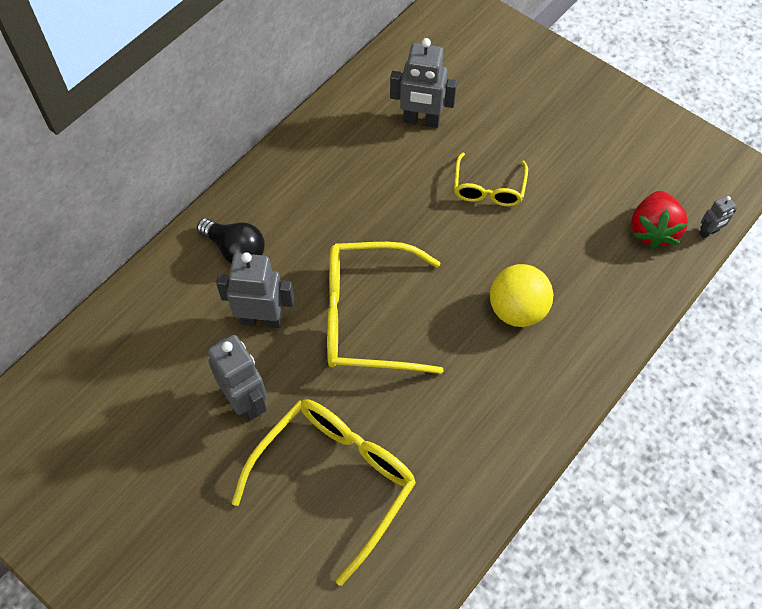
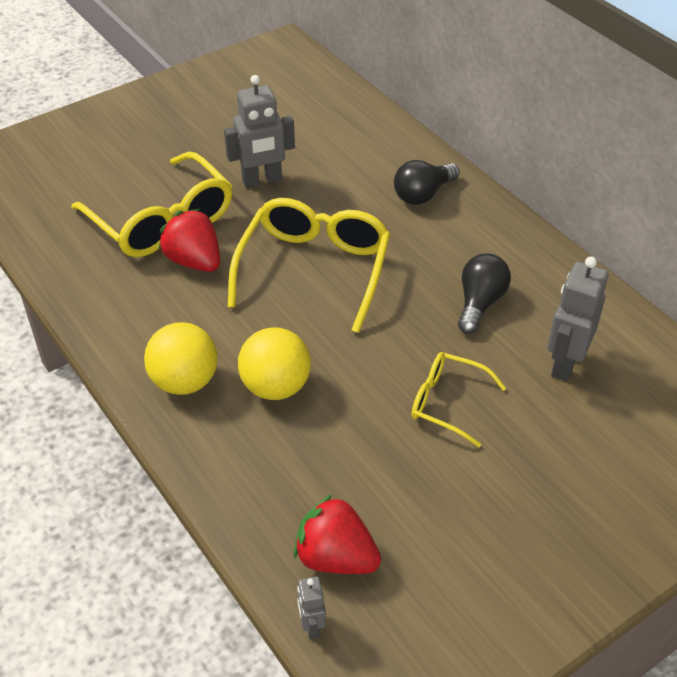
camera: 105 degrees right, 15 degrees down
(262, 319) = (340, 200): grey robot -> none
(372, 183) = (479, 303): none -> black light bulb
(387, 426) = (194, 261): none -> red strawberry
(538, 381) = (185, 382): none -> yellow ball

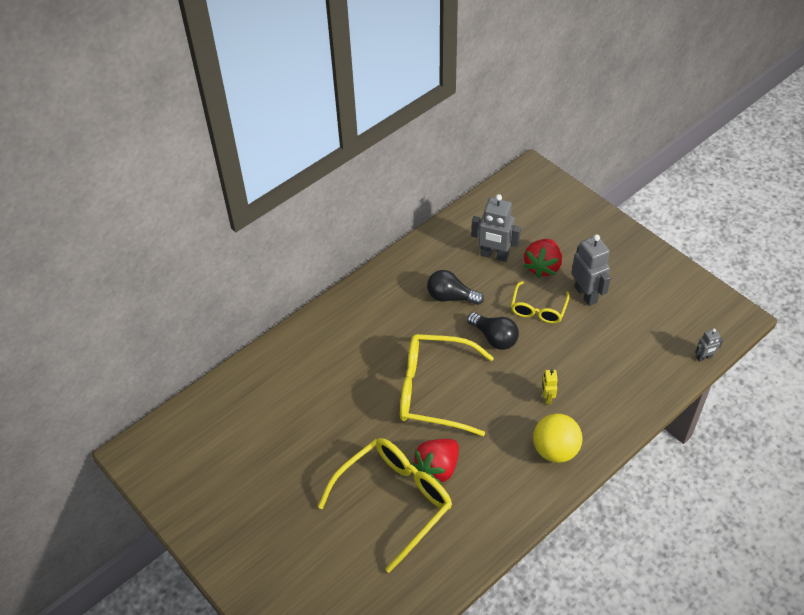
camera: 95 degrees left, 5 degrees up
(262, 181) = (337, 439): grey robot -> grey robot (586, 294)
(276, 387) = (547, 397): yellow ball -> yellow robot
(335, 557) = (660, 352): red strawberry -> red strawberry (542, 267)
(423, 194) = (343, 333): black light bulb -> black light bulb (494, 338)

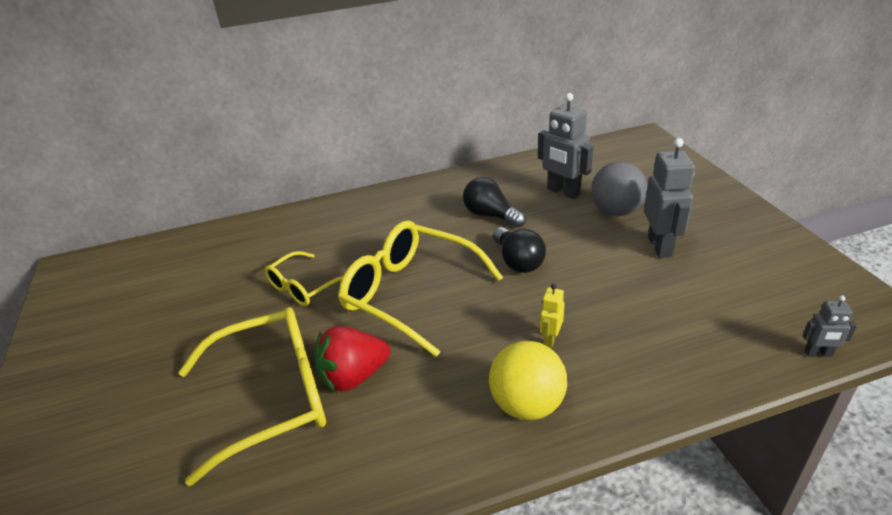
camera: 25 degrees right, 15 degrees down
(538, 309) = (589, 247): yellow glasses -> yellow glasses (303, 287)
(542, 267) = (616, 211): red strawberry -> grey ball

